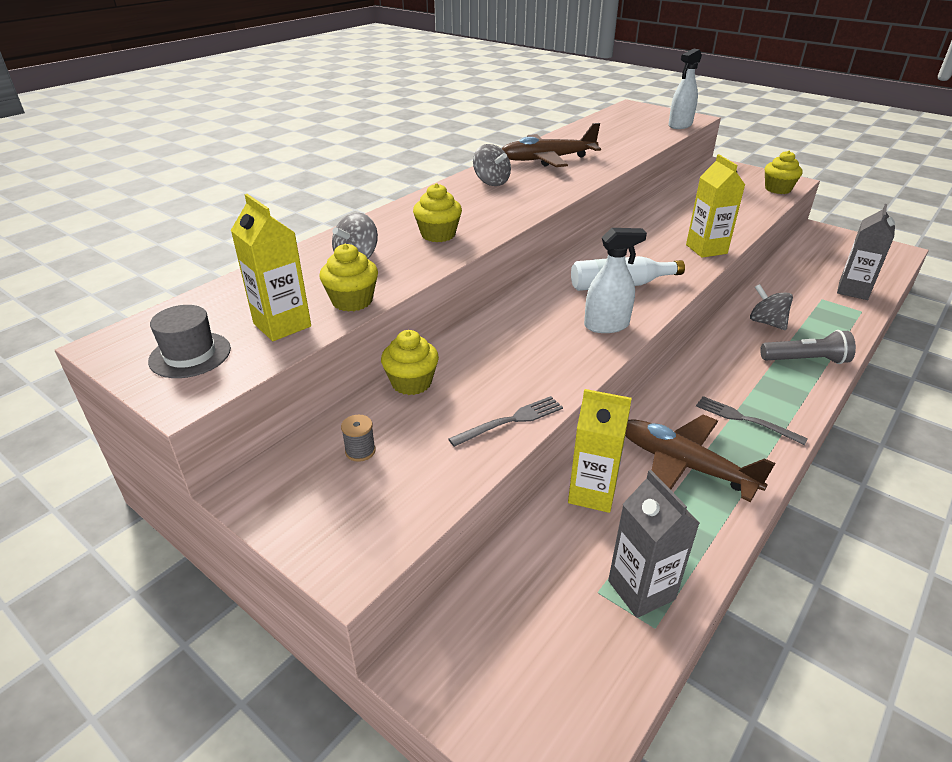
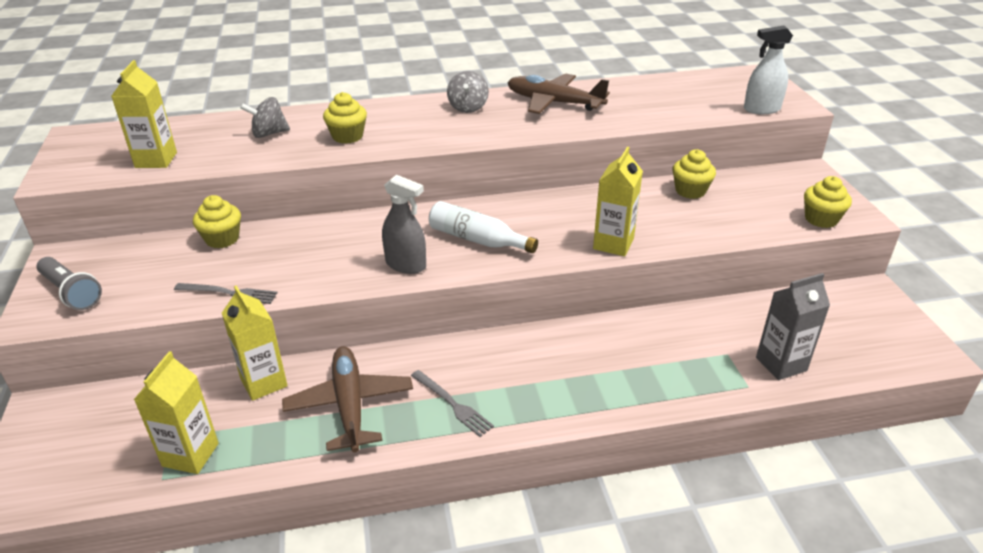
camera: 40 degrees right, 0 degrees up
(190, 355) = (91, 157): grey hat -> none
(352, 301) = (214, 161): yellow cupcake -> yellow cupcake (690, 191)
(360, 451) = (131, 264): grey spool -> none
(606, 325) = (406, 265): white spray bottle -> grey spray bottle
(641, 590) = (190, 455): grey carton -> yellow carton
(745, 419) = (452, 404): grey fork -> grey fork turned 150 degrees clockwise
(766, 322) = (624, 345): grey spinning top -> none
(805, 360) = (596, 393): grey flashlight -> grey flashlight (71, 292)

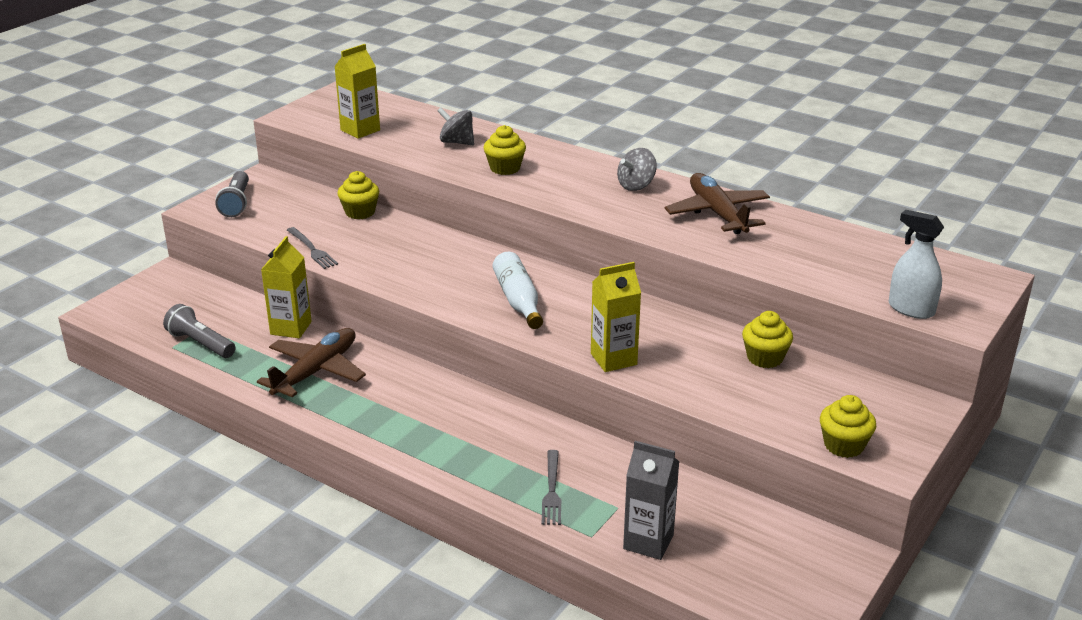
camera: 45 degrees right, 5 degrees down
(190, 455) = (201, 343): yellow carton -> grey flashlight
(406, 265) = (441, 290): grey spray bottle -> none
(452, 404) = (373, 410): grey fork -> grey fork (551, 490)

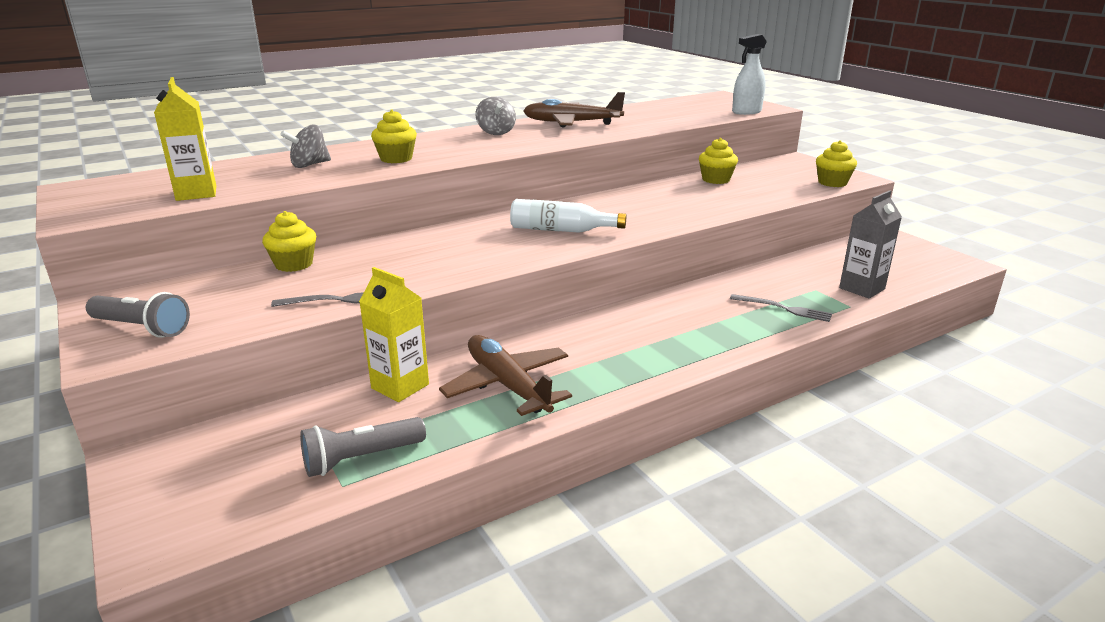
camera: 65 degrees left, 5 degrees down
(613, 359) = (685, 217): yellow carton -> none

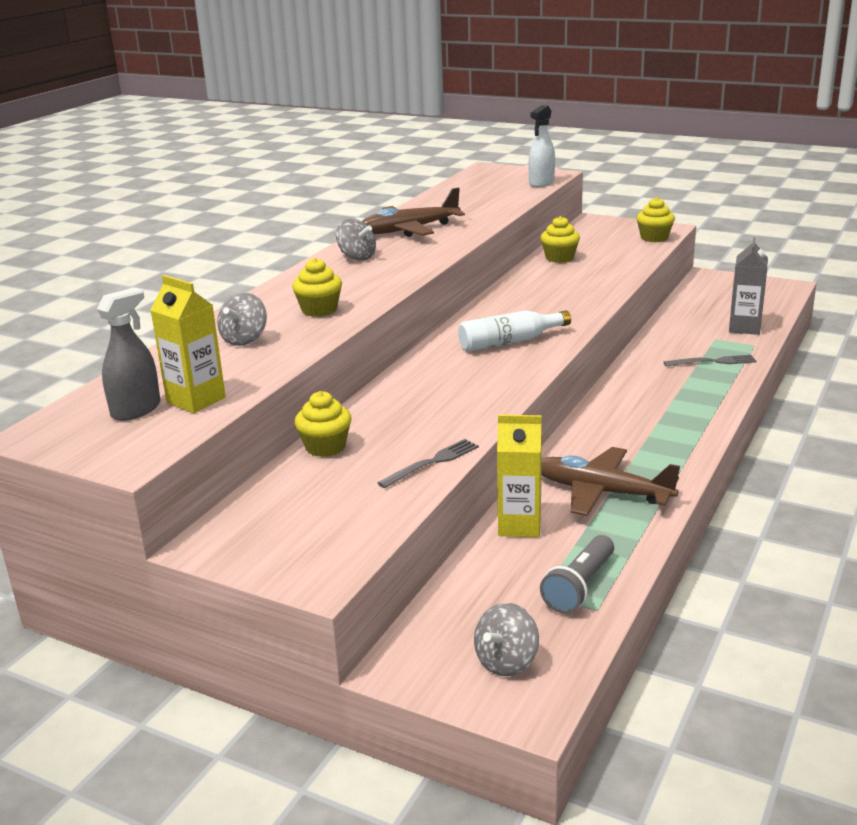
camera: 30 degrees left, 0 degrees up
(142, 328) = (299, 548): grey flashlight -> none
(154, 189) = (136, 410): none -> grey spray bottle
(207, 495) = (506, 661): none -> grey spinning top

